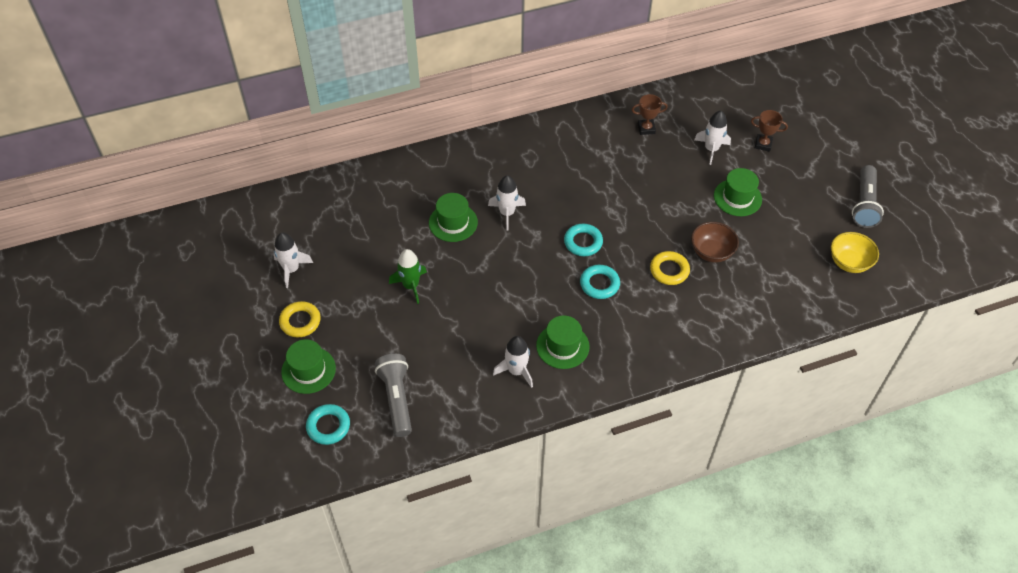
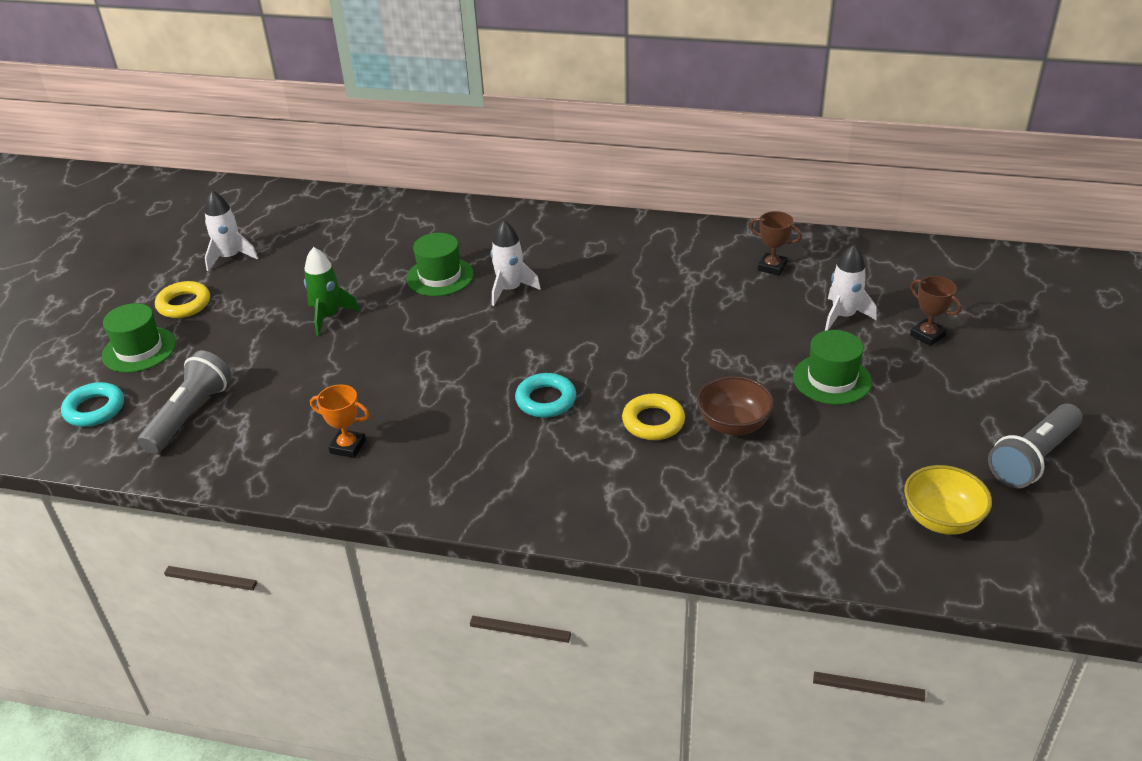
camera: 35 degrees right, 15 degrees down
(516, 371) = (348, 446): white rocket -> orange trophy
(562, 346) = (430, 445): green hat -> none
(583, 242) = (570, 350): turquoise ring -> none

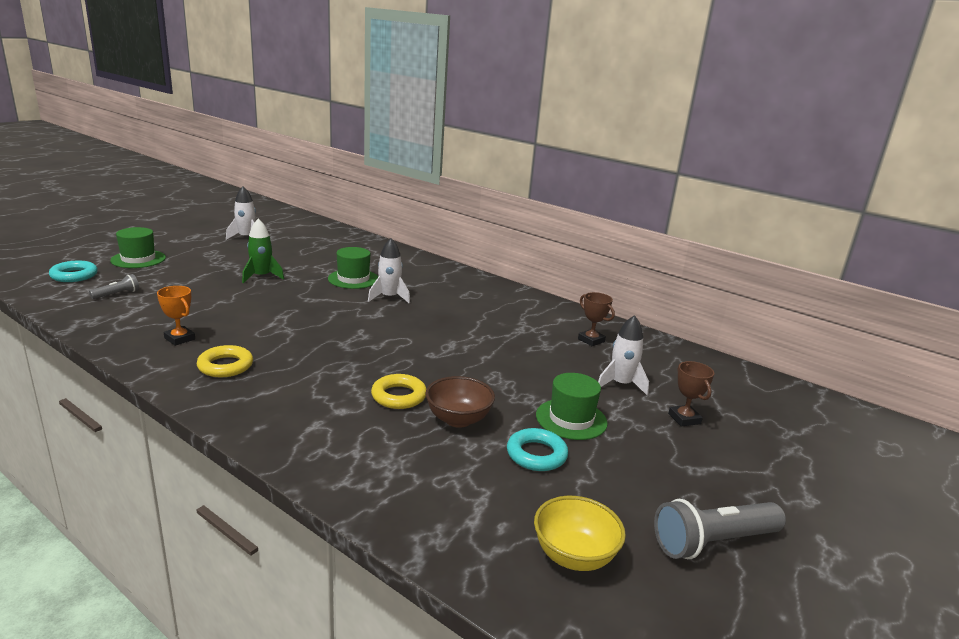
camera: 20 degrees right, 15 degrees down
(184, 304) = (192, 248): yellow ring -> yellow ring (225, 366)
(190, 415) = (117, 294): grey flashlight -> grey flashlight, size x0.52
(546, 400) = (338, 358): turquoise ring -> turquoise ring (536, 454)

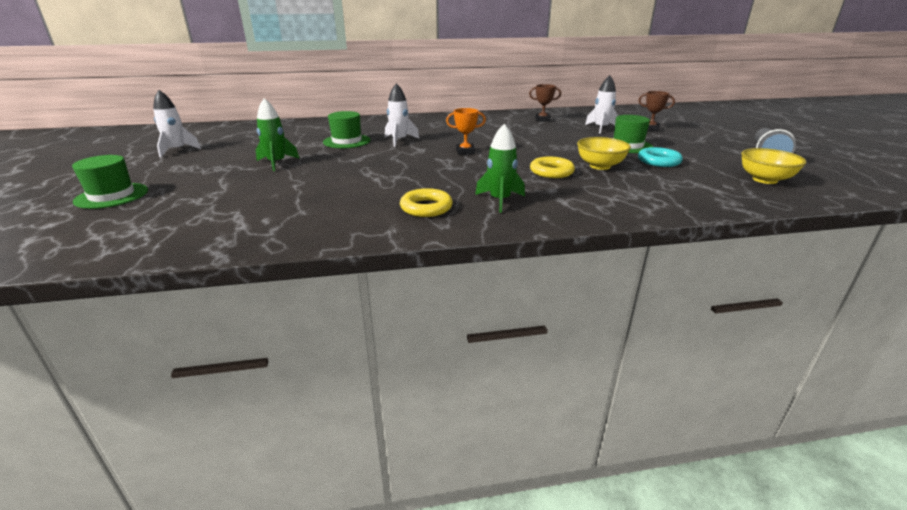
camera: 45 degrees left, 5 degrees up
(74, 275) = (74, 231): turquoise ring -> none
(117, 294) = (181, 220): grey flashlight -> none
(179, 339) = (342, 213): orange trophy -> orange trophy (465, 151)
(279, 393) = (500, 200): none -> green rocket
(458, 419) = (600, 166): brown bowl -> yellow bowl

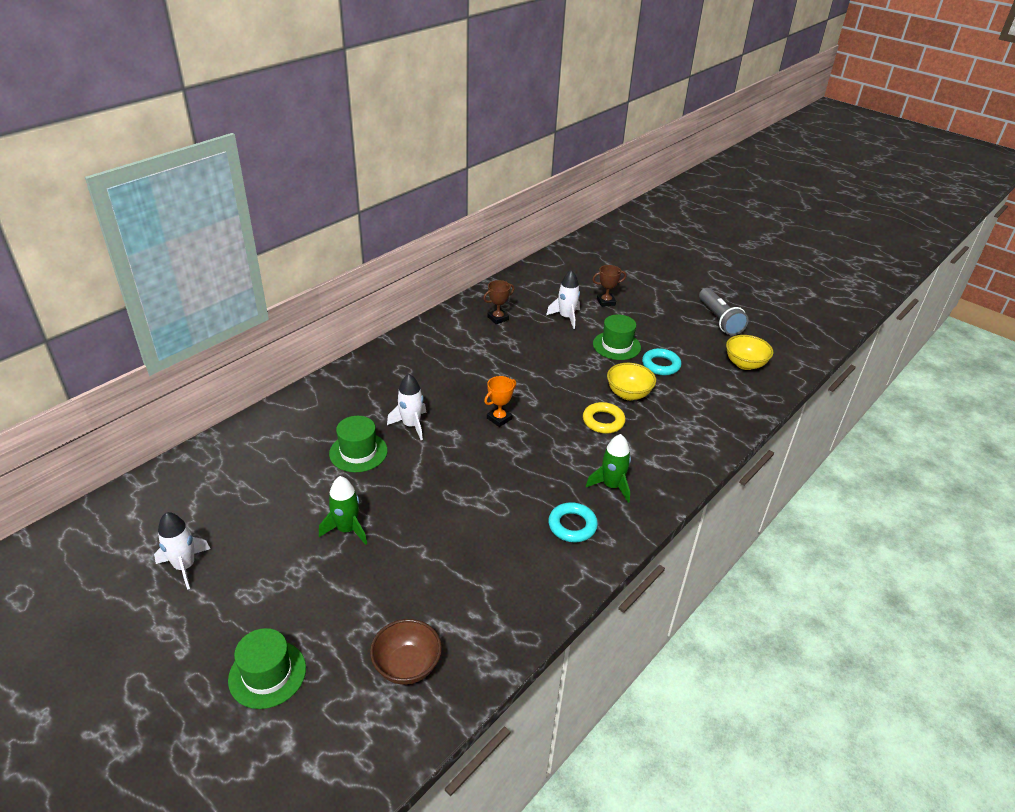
camera: 40 degrees left, 10 degrees up
(176, 224) = (407, 666): none -> brown bowl
(426, 207) = (572, 525): yellow ring -> turquoise ring

